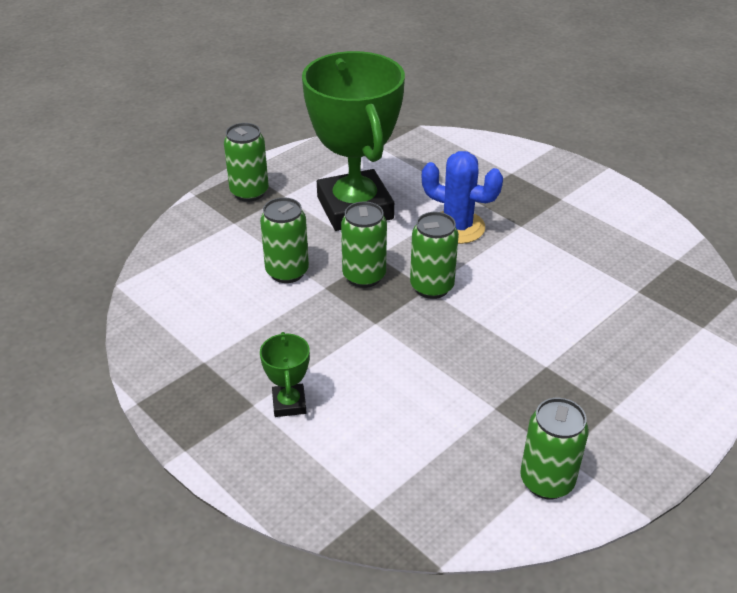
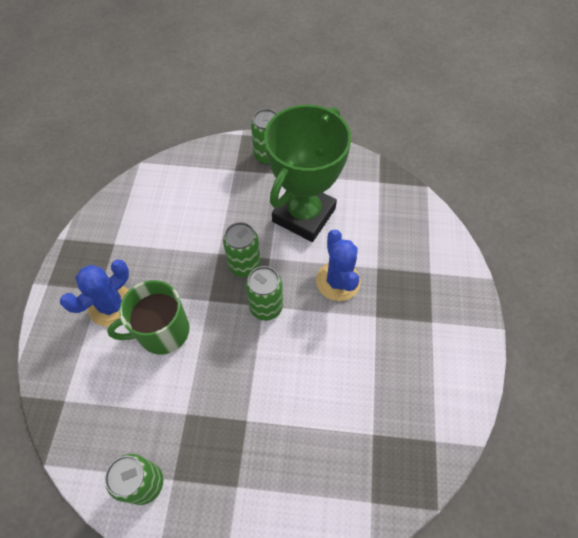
camera: 50 degrees right, 20 degrees up
(287, 272) = (215, 226): green can -> none
(289, 403) = (111, 306): green trophy -> blue cactus
(373, 377) = (162, 331): none -> green mug

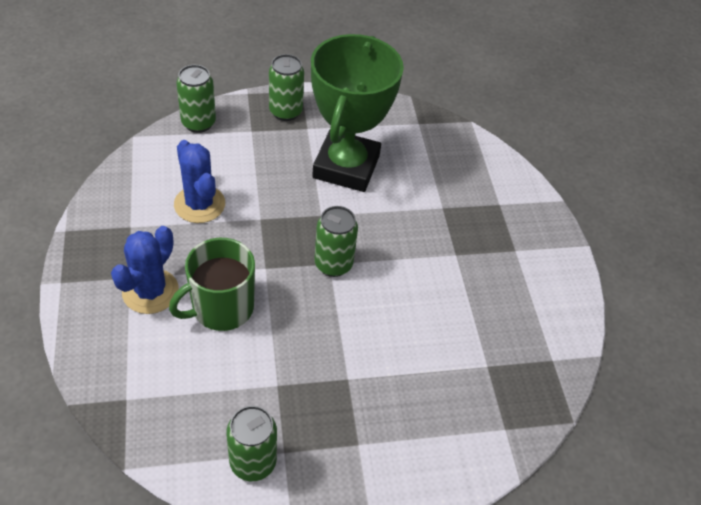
camera: 20 degrees left, 10 degrees down
(244, 265) = (295, 226): green can -> green can (198, 123)
(338, 281) = (404, 227): blue cactus -> blue cactus (199, 204)

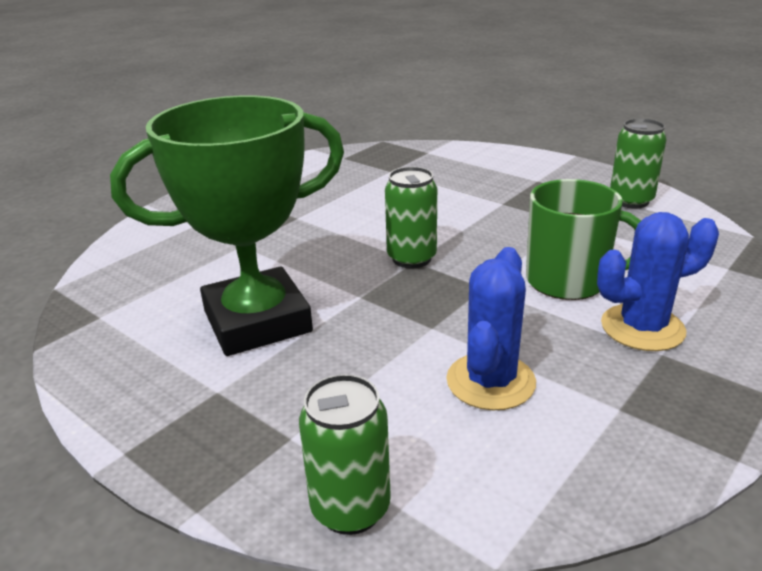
camera: 125 degrees left, 20 degrees down
(285, 112) = (201, 433): green can -> none

